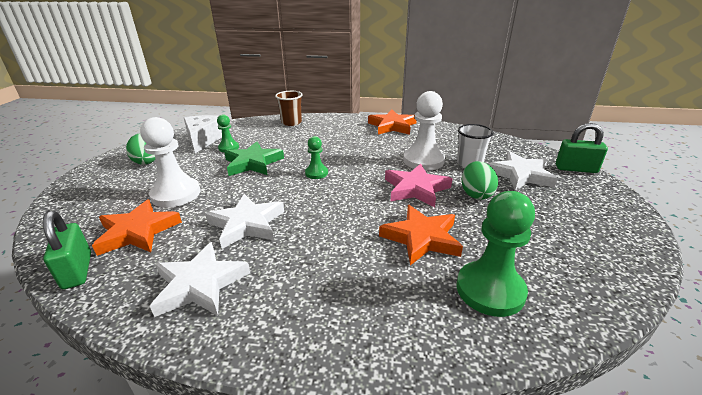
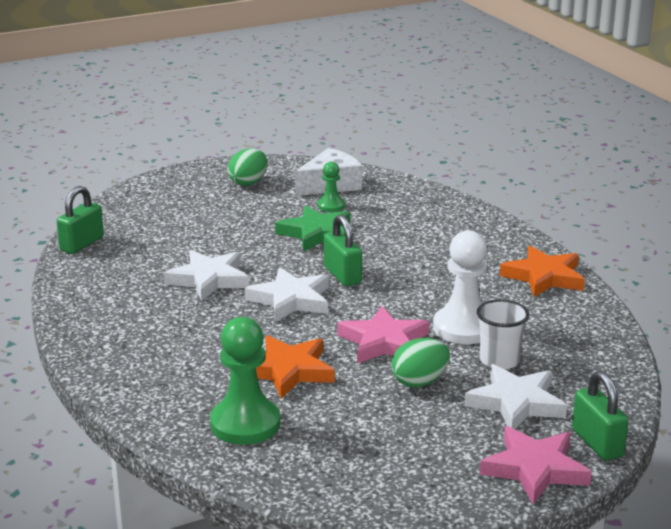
camera: 55 degrees right, 5 degrees down
(137, 232) = (145, 240): orange star -> none
(176, 194) = (213, 226): white pawn -> none
(200, 284) = (117, 296): white star -> white star (291, 300)
(291, 122) = (449, 210): brown cup -> none
(316, 173) = (342, 275): green pawn -> green padlock
(600, 194) = (535, 469): none -> pink star

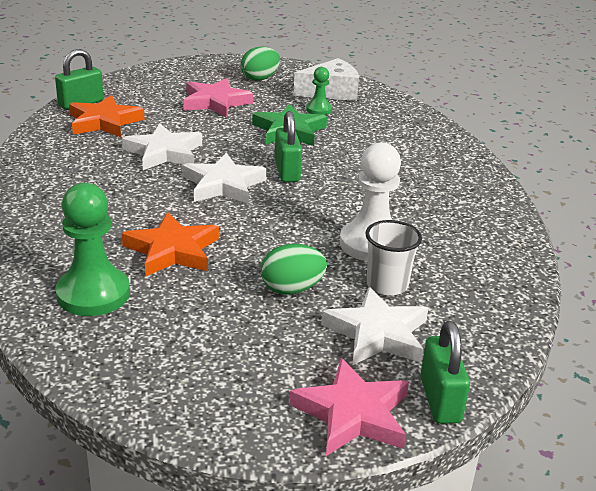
camera: 15 degrees right, 5 degrees up
(383, 342) = (283, 241): pink star -> pink star (215, 102)
(544, 277) = (483, 210): orange star -> orange star (104, 122)

